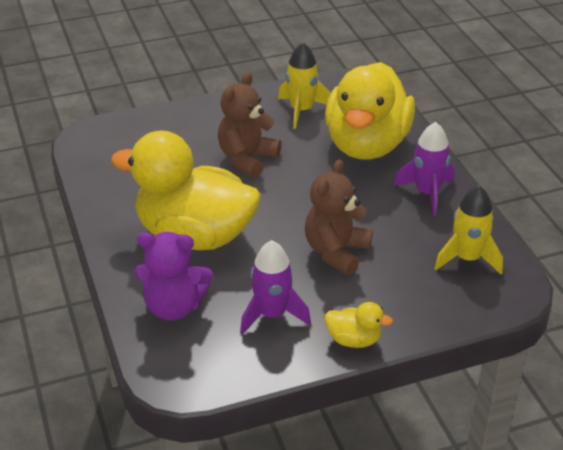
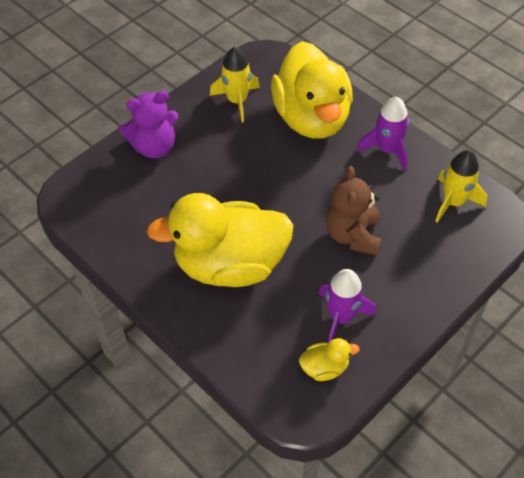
camera: 25 degrees left, 15 degrees up
(174, 307) = (259, 343): purple teddy bear -> purple teddy bear (154, 147)
(247, 158) = (223, 168): brown teddy bear -> none
(354, 340) = (417, 314): yellow duck -> yellow duck (324, 368)

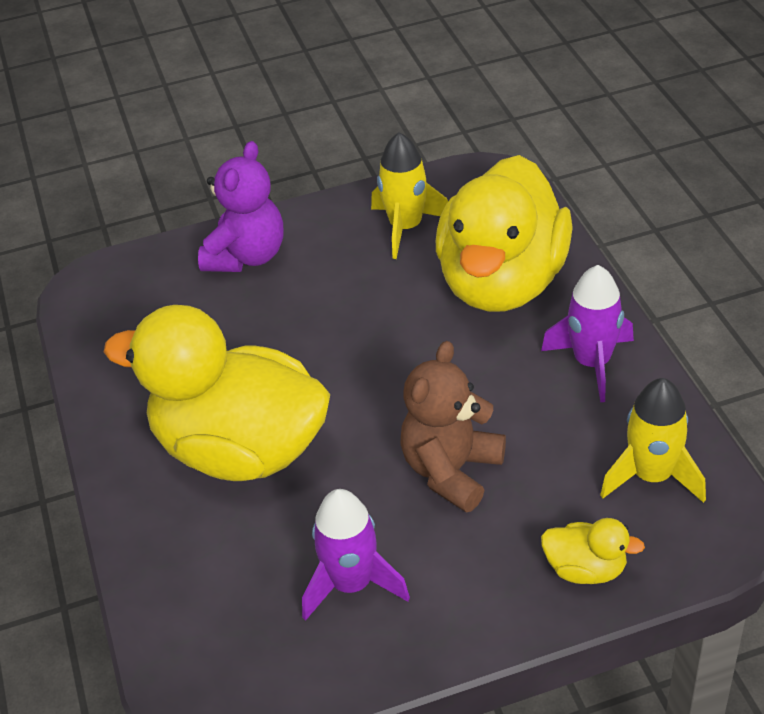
camera: 30 degrees right, 10 degrees down
(154, 147) = (247, 256): purple teddy bear -> purple teddy bear turned 75 degrees counterclockwise
(324, 368) = (276, 649): yellow duck -> yellow duck (585, 569)

